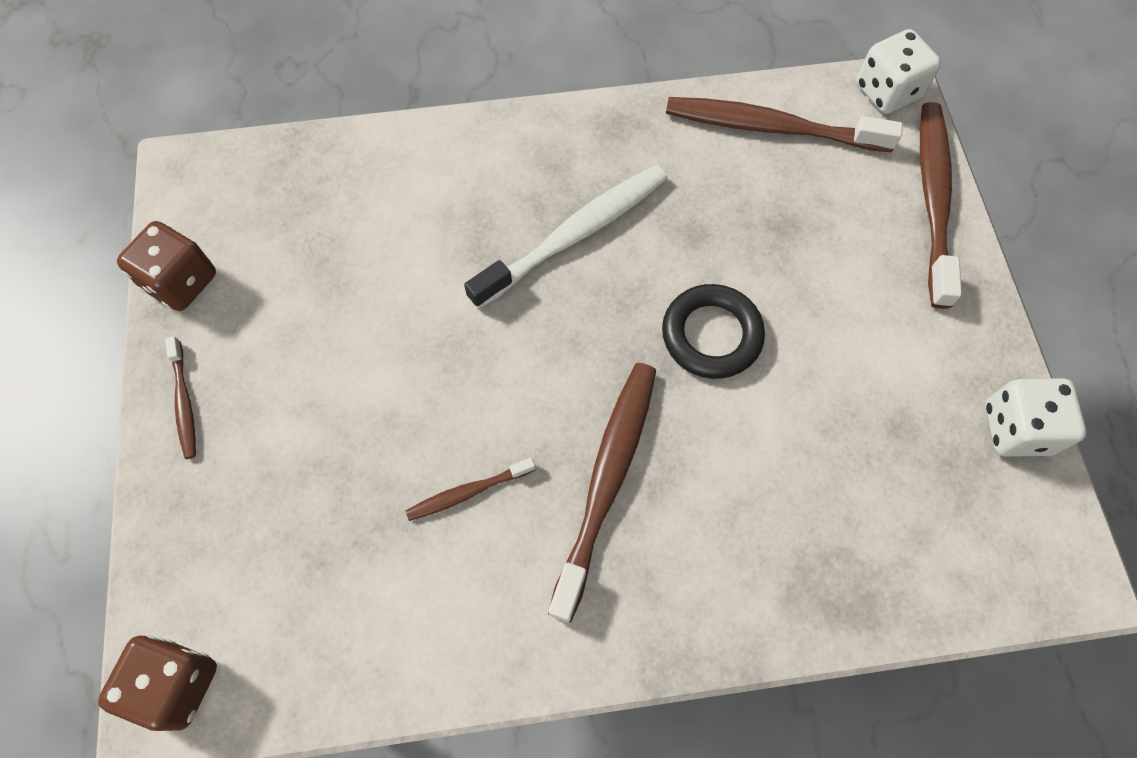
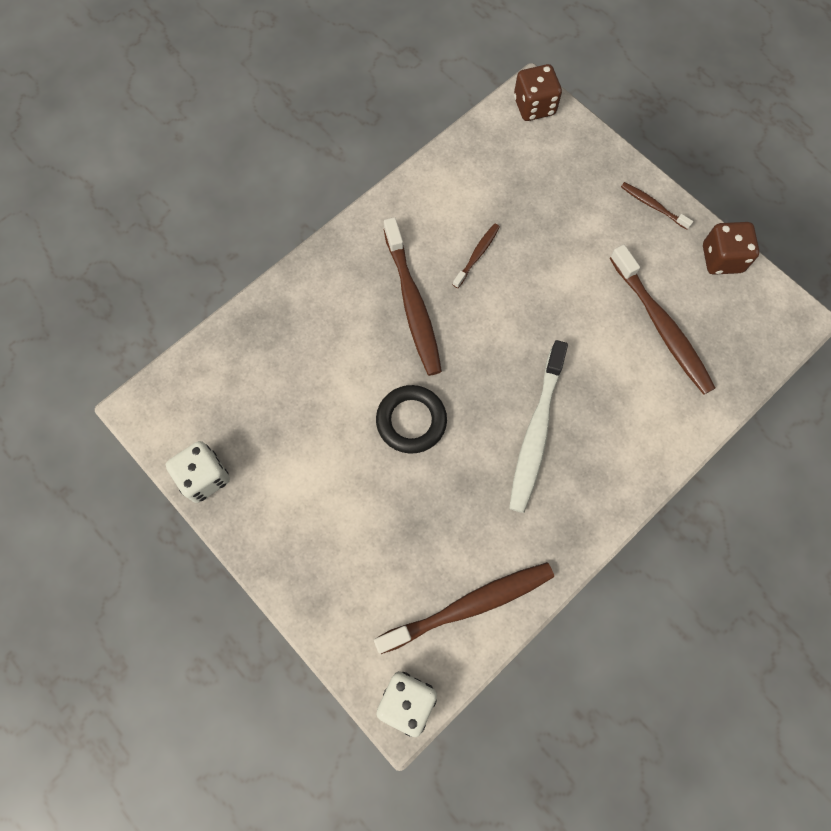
camera: 145 degrees right, 5 degrees up
(933, 199) = (327, 618): brown toothbrush -> brown toothbrush (661, 327)

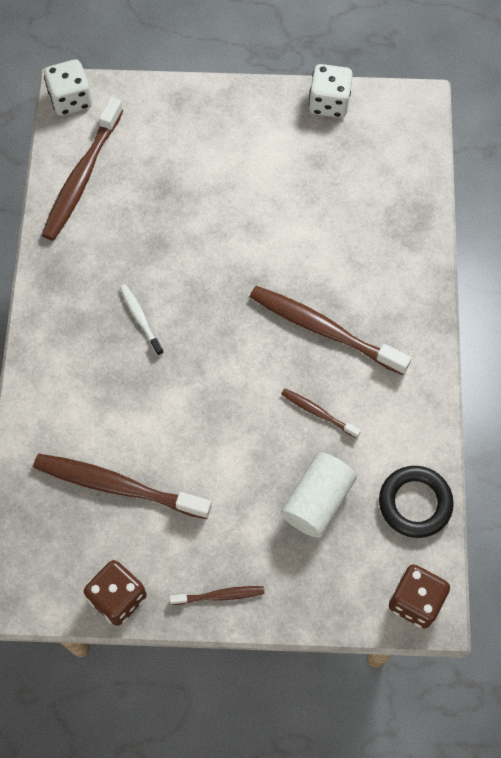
camera: 135 degrees right, 5 degrees down
(411, 421) = (235, 250): black ring -> black ring (415, 503)
(477, 255) = (318, 413): brown toothbrush -> brown toothbrush turned 135 degrees clockwise
(535, 205) = (317, 501): none -> white cylinder
(536, 432) = (140, 319): white toothbrush -> white toothbrush, size x0.49

